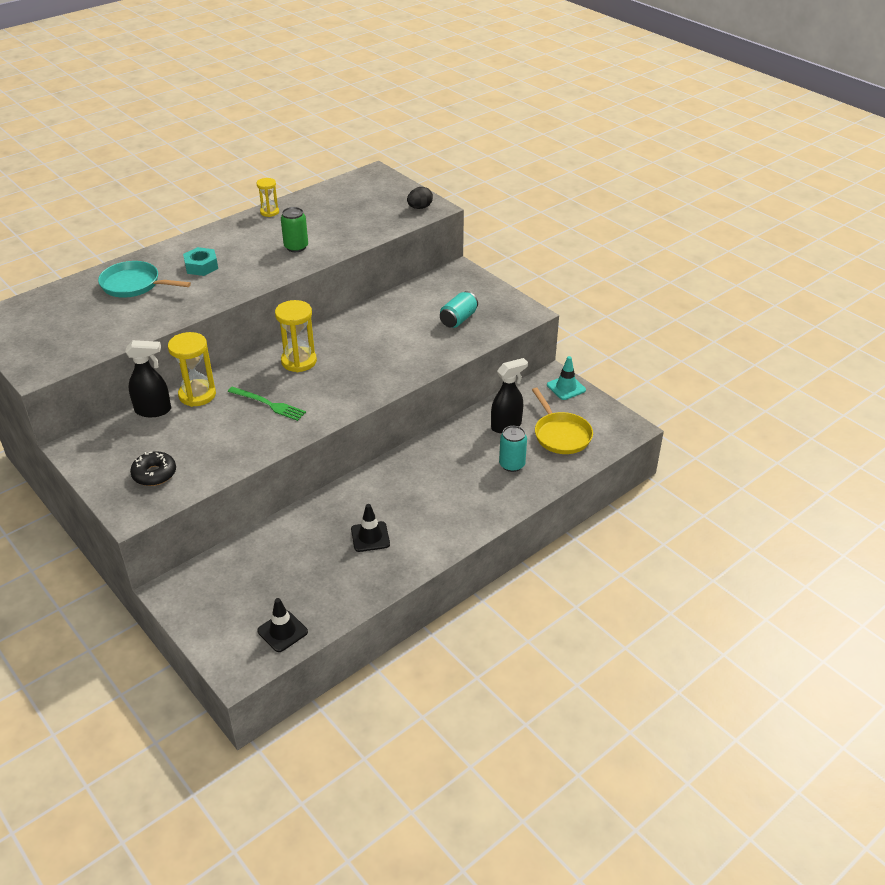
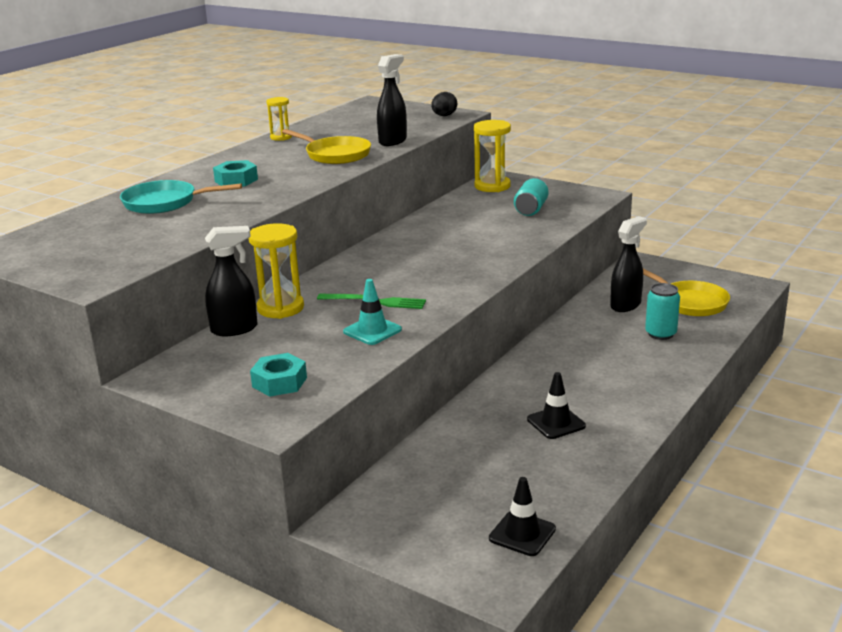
camera: 15 degrees left, 15 degrees down
(154, 474) = (279, 382): black donut -> turquoise nut
(296, 247) = (335, 155): green can -> yellow pan
(299, 361) = (381, 264): yellow hourglass -> yellow hourglass (492, 186)
(353, 237) = (393, 141): none -> black spray bottle
(566, 387) = (660, 267): turquoise traffic cone -> turquoise traffic cone (372, 331)

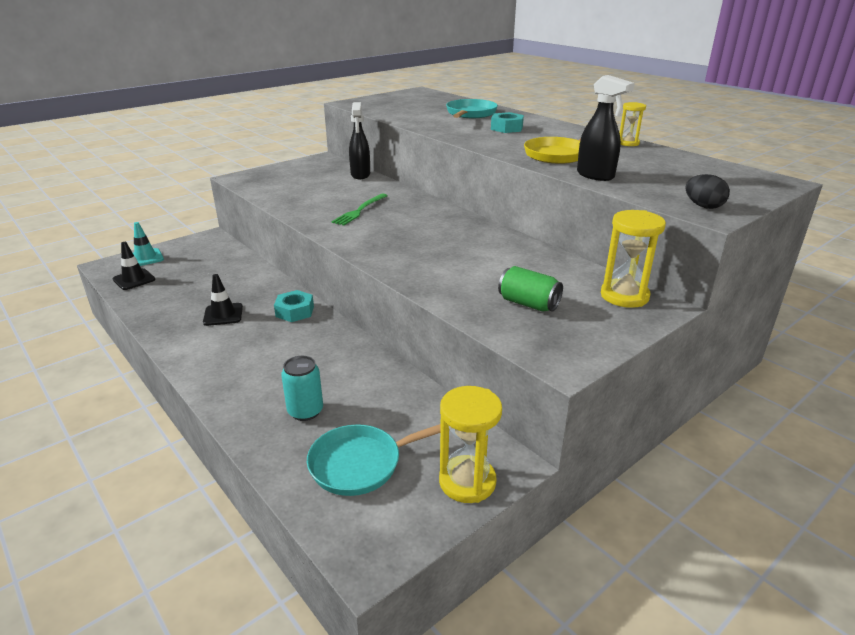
camera: 105 degrees right, 5 degrees up
(279, 382) = (280, 180): turquoise nut -> turquoise nut (295, 311)
(280, 308) = (379, 186): yellow hourglass -> yellow hourglass (467, 482)
(372, 331) = (315, 205): turquoise traffic cone -> turquoise traffic cone (145, 258)
(531, 209) = (528, 304): turquoise can -> green can
(626, 305) = (387, 409): black spray bottle -> none
(689, 302) = (361, 464): yellow pan -> turquoise pan

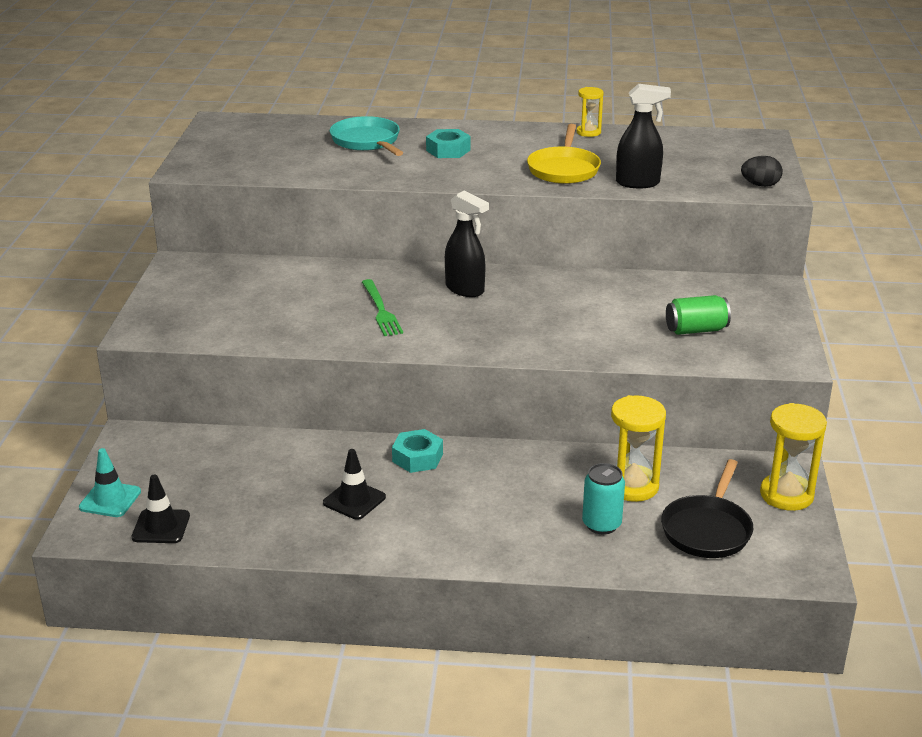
camera: 45 degrees left, 0 degrees up
(360, 175) = (280, 267): black spray bottle -> black spray bottle (465, 289)
(361, 464) = (707, 529): turquoise pan -> black pan
(624, 296) = (742, 290): yellow hourglass -> yellow hourglass (632, 486)

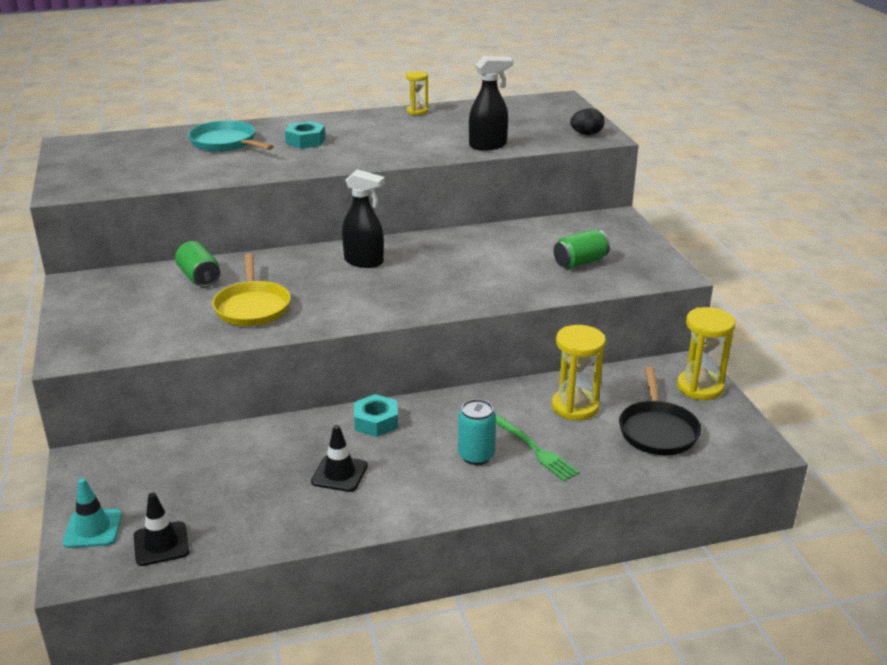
camera: 20 degrees left, 0 degrees up
(295, 278) = (199, 277): none -> green can
(381, 310) = (298, 292): green fork -> green fork (534, 449)
(564, 169) = (418, 143): yellow pan -> yellow pan (252, 307)
(601, 524) = (570, 446): turquoise can -> turquoise can (476, 456)

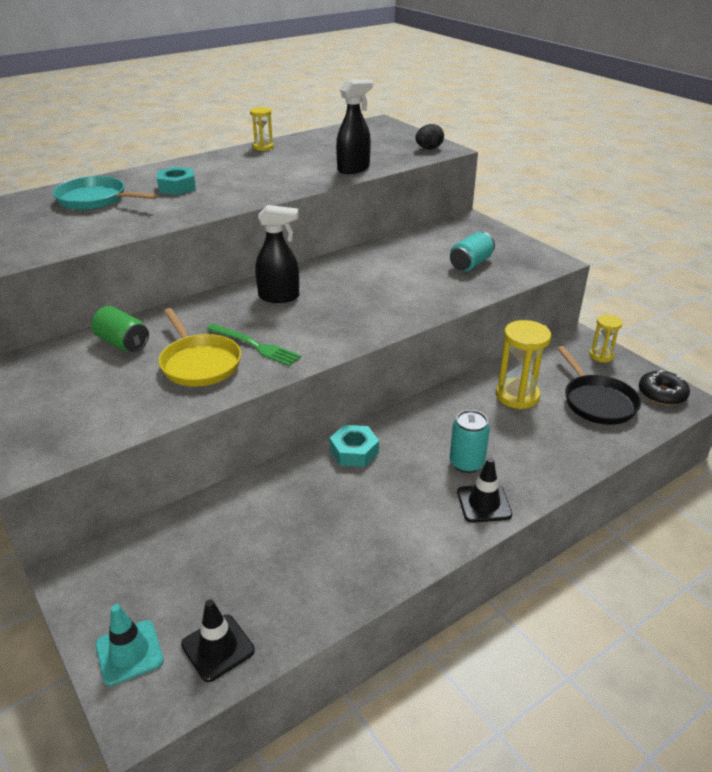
camera: 20 degrees left, 5 degrees up
(339, 474) = (354, 515): black traffic cone -> black traffic cone (484, 503)
(534, 449) = (512, 444): green fork -> green fork (255, 345)
(580, 262) = (470, 264): green can -> turquoise can
(700, 387) = (601, 356): yellow hourglass -> yellow hourglass, size x0.59
(737, 438) = (662, 394): none -> black donut

